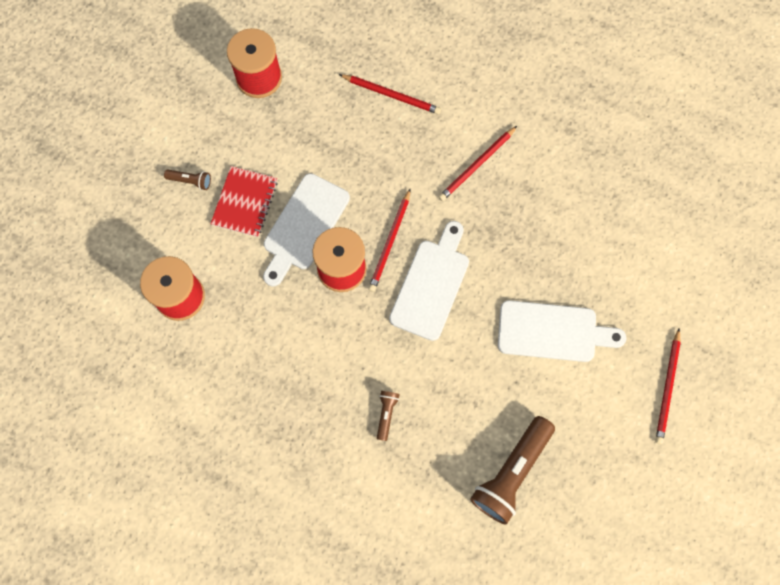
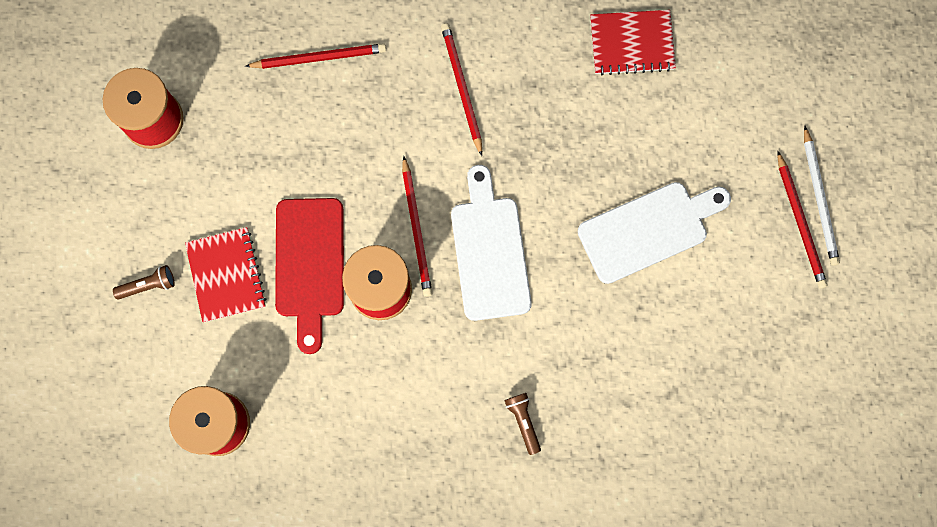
camera: 30 degrees left, 5 degrees up
(304, 226) = (310, 265): white cutting board -> red cutting board
(477, 165) = (461, 87): red pencil -> red pencil turned 150 degrees clockwise
(511, 472) = (689, 407): brown flashlight -> none
(614, 198) = (632, 43): none -> red notebook
(691, 379) = (819, 199): none -> white pencil

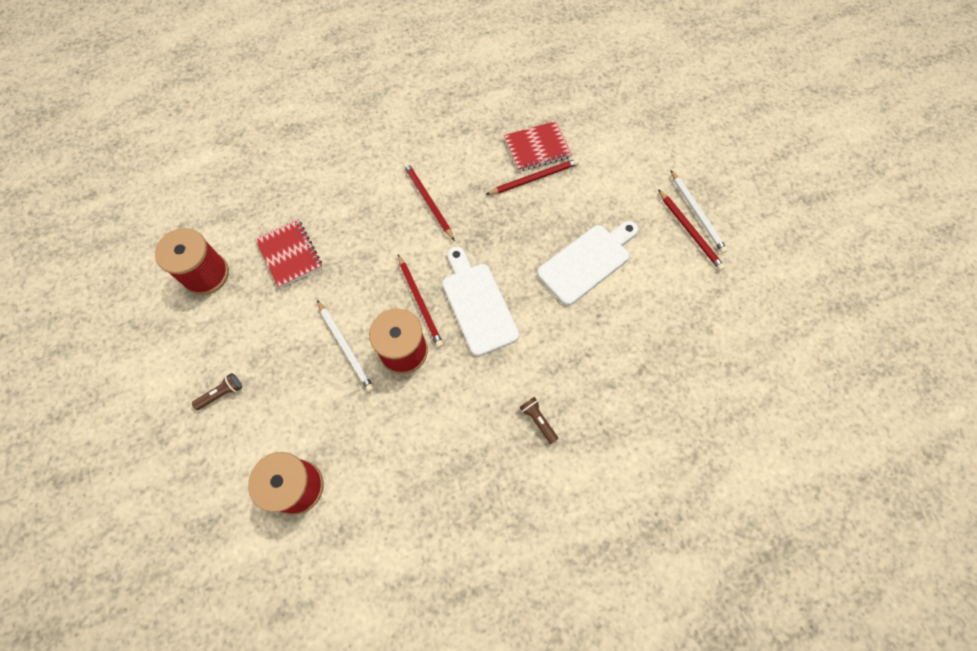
camera: 15 degrees left, 10 degrees down
(226, 275) = (282, 370): red notebook -> red notebook (289, 254)
(310, 265) = (345, 347): red cutting board -> white pencil
(319, 57) = (321, 205): red pencil -> red pencil (534, 178)

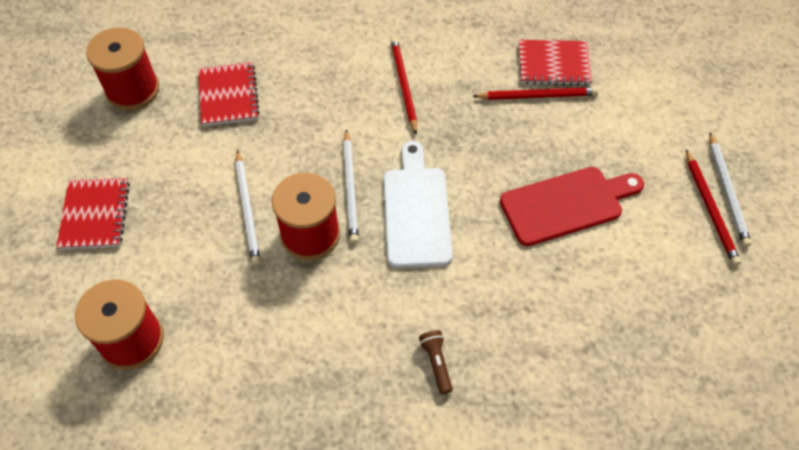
camera: 20 degrees right, 10 degrees down
(221, 394) = (95, 215): brown flashlight -> red notebook
(420, 302) = (350, 188): red pencil -> white pencil
(587, 261) = (566, 204): white cutting board -> red cutting board

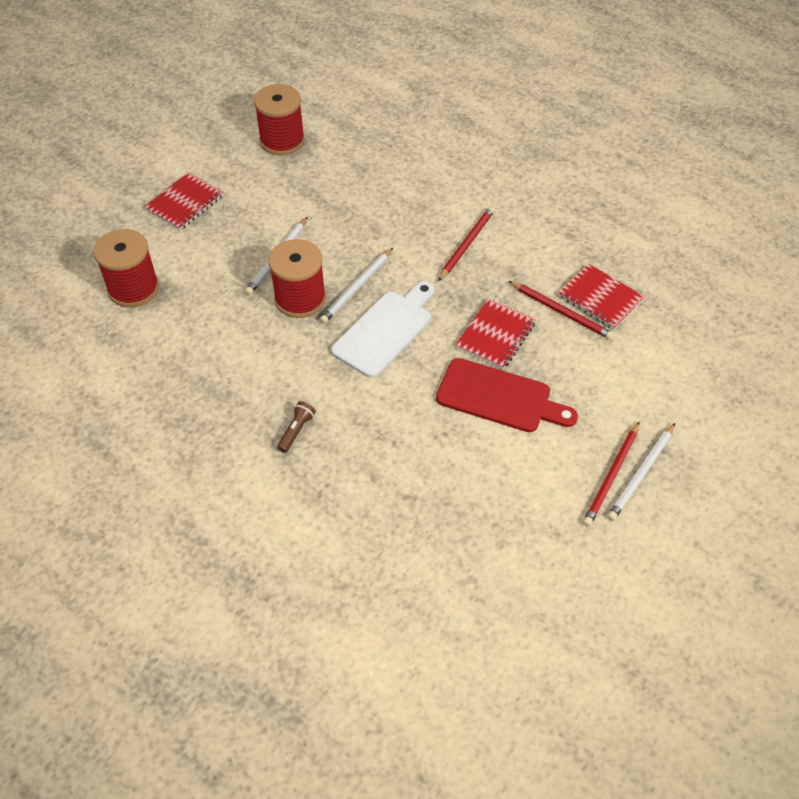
camera: 40 degrees right, 5 degrees down
(228, 95) = (338, 180): red notebook -> red notebook (495, 335)

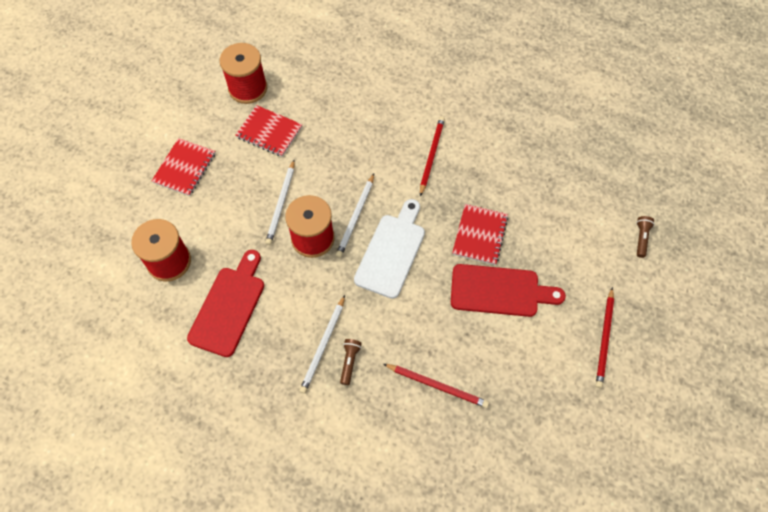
camera: 15 degrees left, 10 degrees up
(181, 346) = (229, 306): none -> red cutting board
(561, 312) = (524, 201): red pencil -> red pencil (437, 386)
(600, 298) = (550, 182): red notebook -> red notebook (269, 132)
(641, 474) = (625, 331): white pencil -> white pencil (323, 345)
(694, 380) = (641, 238): none -> brown flashlight

